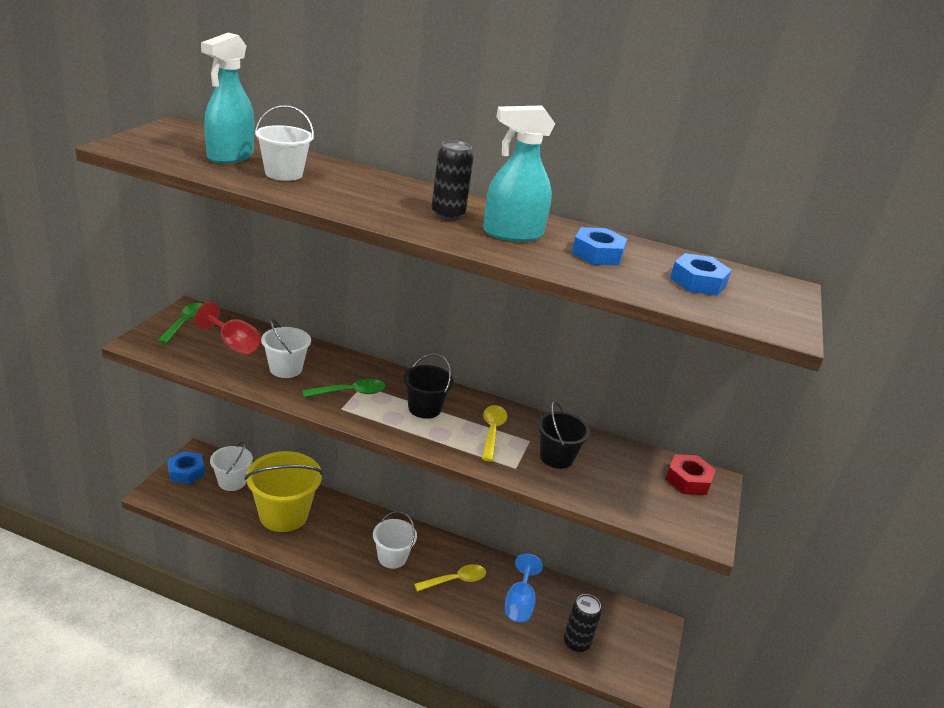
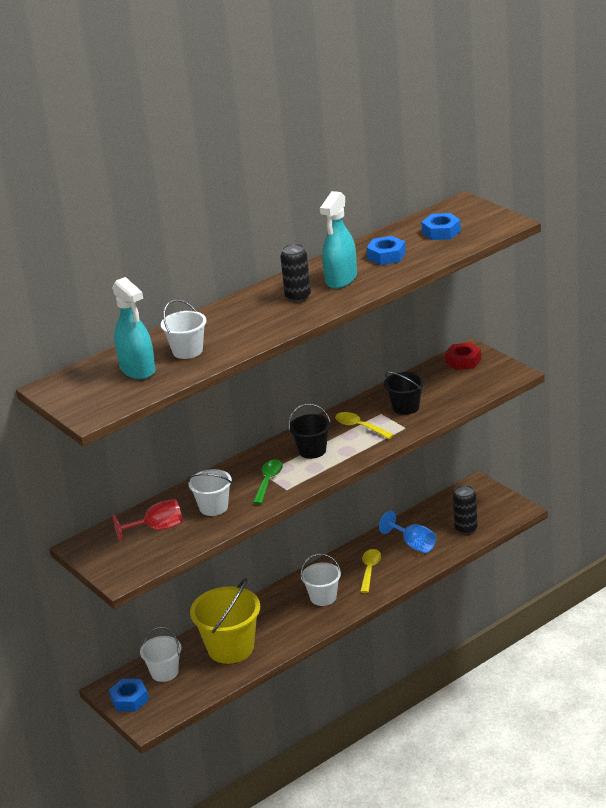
camera: 50 degrees left, 0 degrees up
(185, 323) = (102, 551): green spoon -> none

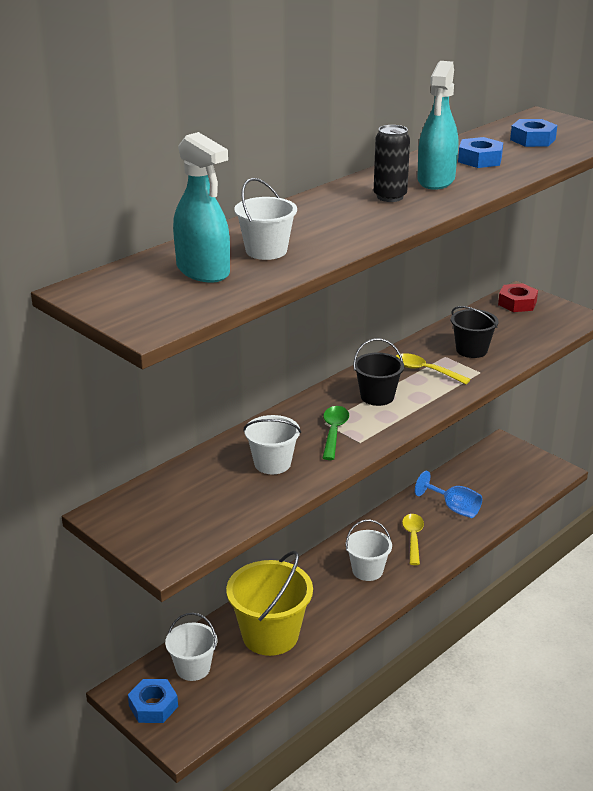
camera: 10 degrees left, 0 degrees up
(157, 529) = (204, 491): red goblet -> none
(466, 529) = (507, 491): black can -> none

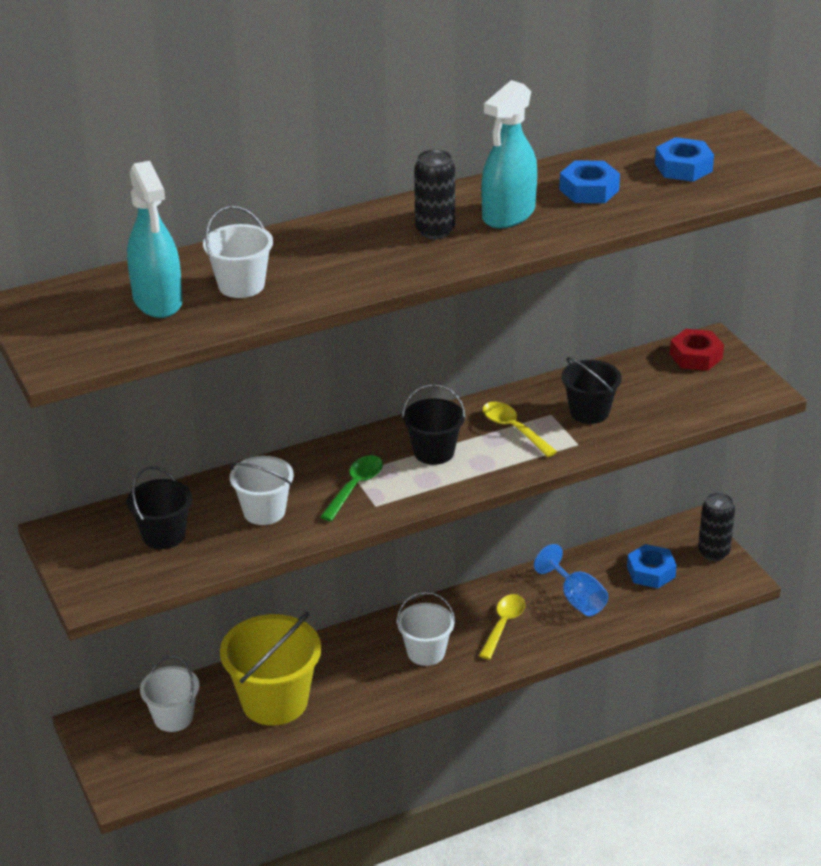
camera: 20 degrees right, 5 degrees up
(153, 706) = (112, 748): blue nut -> blue nut (651, 572)
(199, 498) = (163, 535): none -> black bucket
(528, 457) = (713, 552): none -> black can

